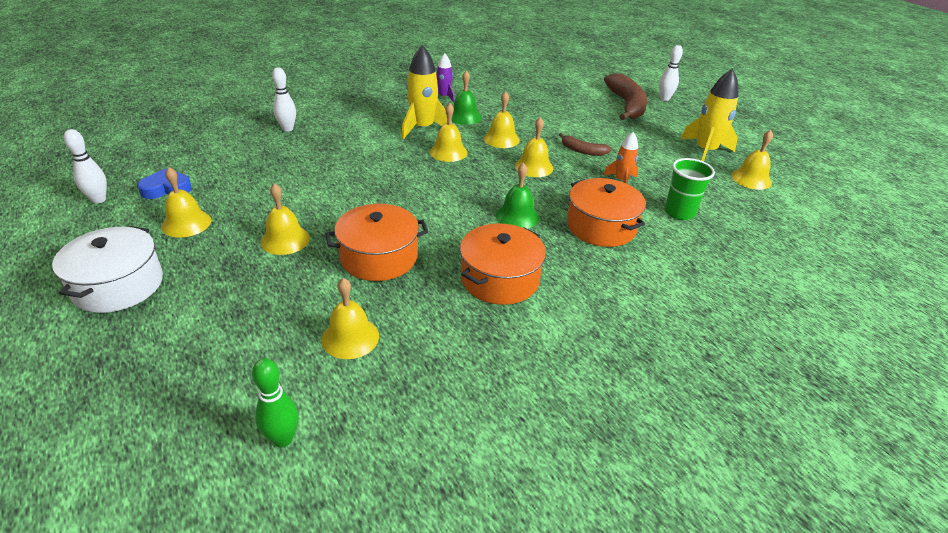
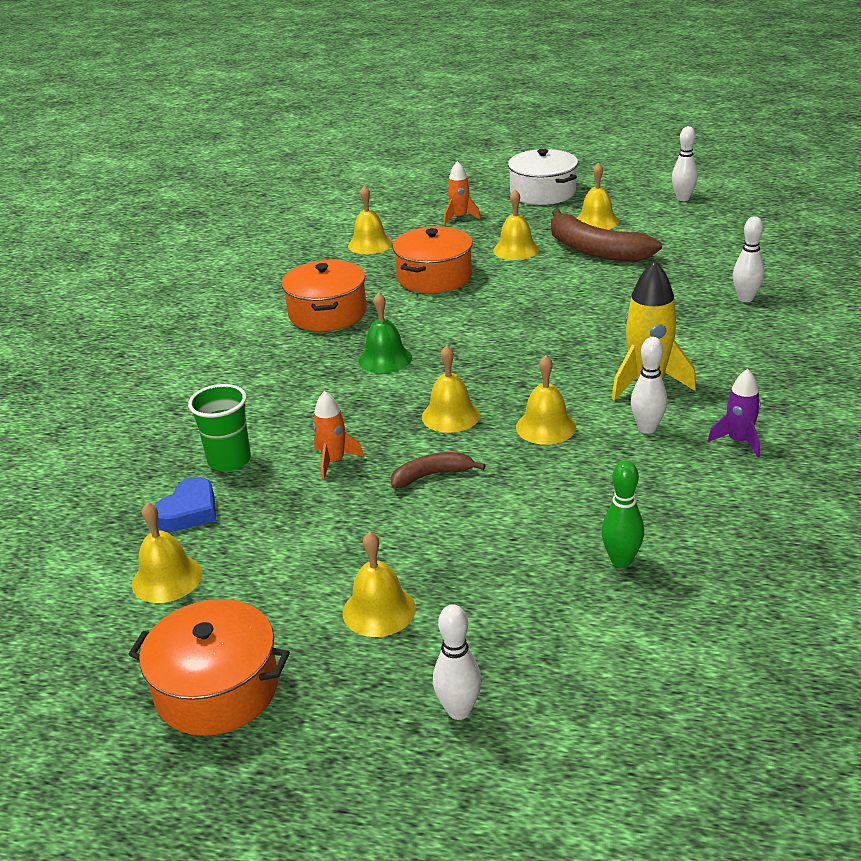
camera: 140 degrees right, 5 degrees down
(166, 189) = (670, 222): blue heart -> blue heart (189, 511)
(229, 310) = (460, 217): none -> orange rocket
(283, 439) = (332, 211): green bowling pin -> green bowling pin (621, 560)
(448, 152) = (562, 374): yellow bell -> yellow bell (379, 610)
(464, 116) = (647, 428): green bell -> white bowling pin
(601, 226) = (296, 395): orange pot -> orange pot (217, 688)
(626, 105) = (497, 629): brown banana -> brown banana (595, 250)
(705, 151) = (269, 595): yellow rocket -> none

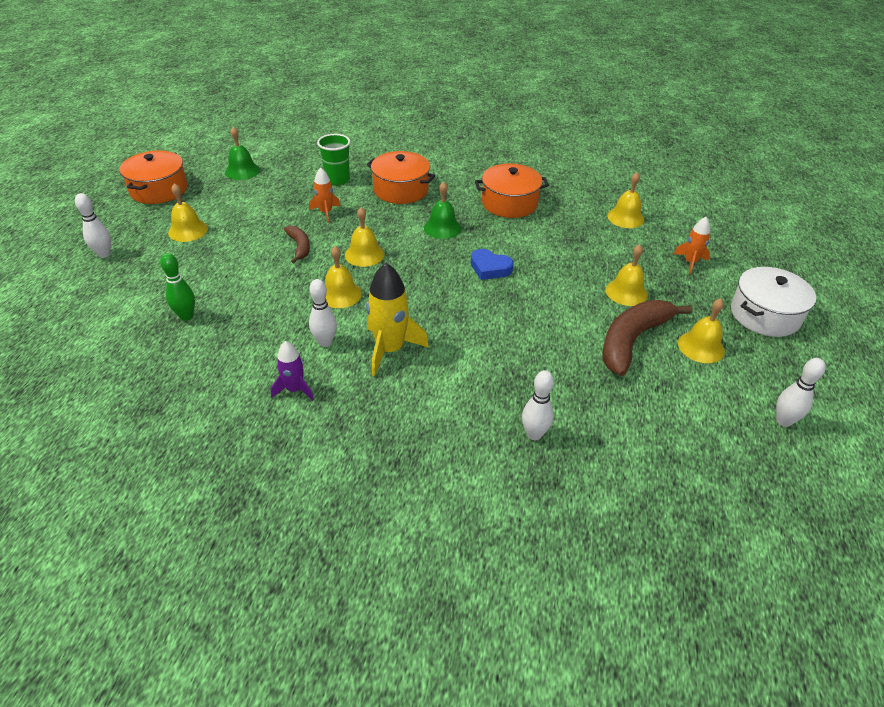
camera: 85 degrees right, 10 degrees up
(167, 578) = (242, 171): yellow bell -> green bell
(189, 511) = (294, 172): blue heart -> blue heart (490, 268)
(434, 277) = (569, 248): orange pot -> orange pot (401, 190)

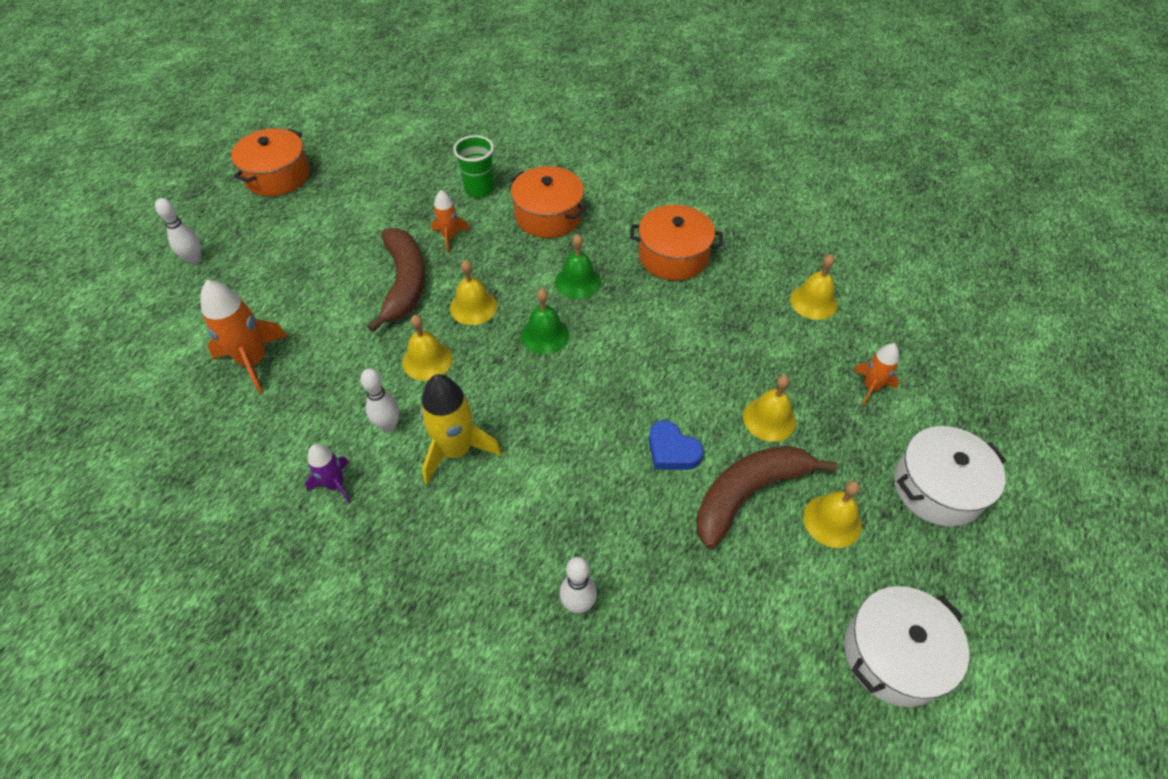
camera: 15 degrees right, 10 degrees up
(186, 316) = (253, 361): green bowling pin -> orange rocket
(188, 230) = (291, 240): yellow bell -> none
(242, 171) = (376, 161): green bell -> green bell (544, 335)
(299, 247) = (404, 284): brown banana -> brown banana, size x1.92
(490, 268) = (613, 352): blue heart -> blue heart (672, 450)
(783, 421) = (894, 655): white bowling pin -> white pot

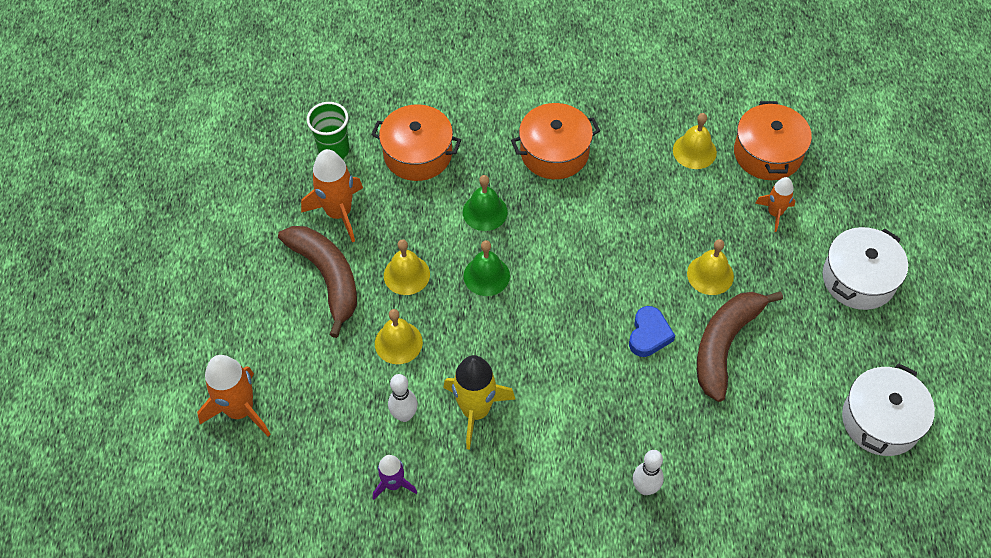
camera: 25 degrees left, 5 degrees up
(194, 260) = (102, 336): white bowling pin -> none
(277, 176) = (117, 213): orange pot -> orange pot (767, 153)
(450, 237) = (339, 213): orange rocket -> orange rocket, size x1.71
(672, 450) = (649, 335): blue heart -> blue heart turned 90 degrees counterclockwise
(832, 521) = (795, 339): yellow bell -> none

